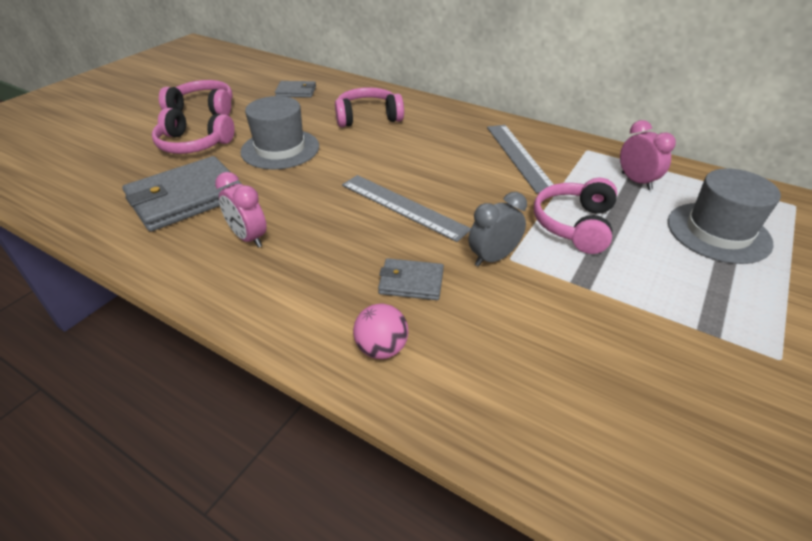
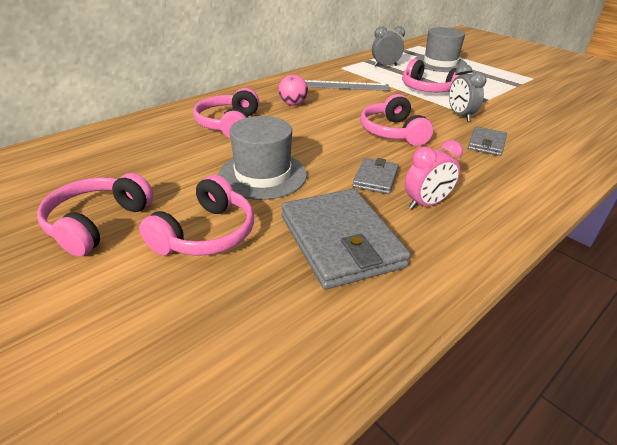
camera: 75 degrees left, 5 degrees down
(296, 92) = (122, 153): grey wallet -> grey wallet (375, 178)
(381, 348) = (554, 162): pink ball -> pink ball (293, 104)
(403, 206) = (393, 132): grey ruler -> pink headphones
(636, 181) = (385, 66): pink clock -> grey clock

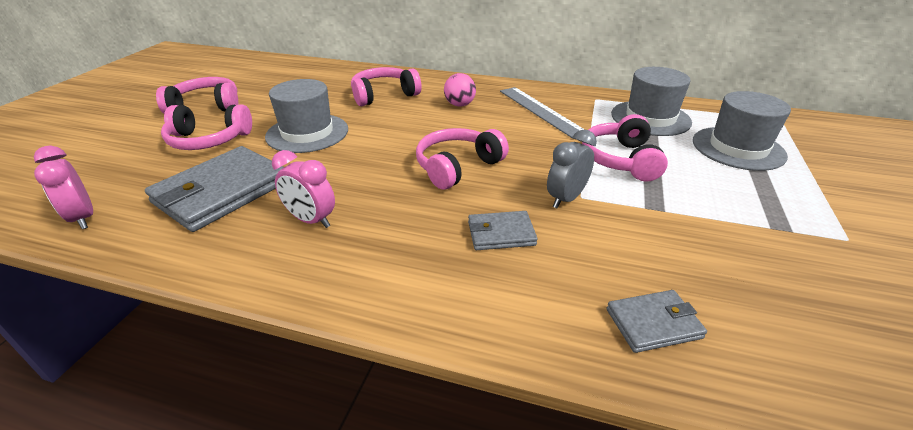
camera: 60 degrees right, 0 degrees up
(317, 349) = (83, 218): none -> pink clock
(375, 178) = (342, 182): grey wallet -> grey wallet (653, 323)
(385, 66) = (650, 118): grey clock -> grey hat

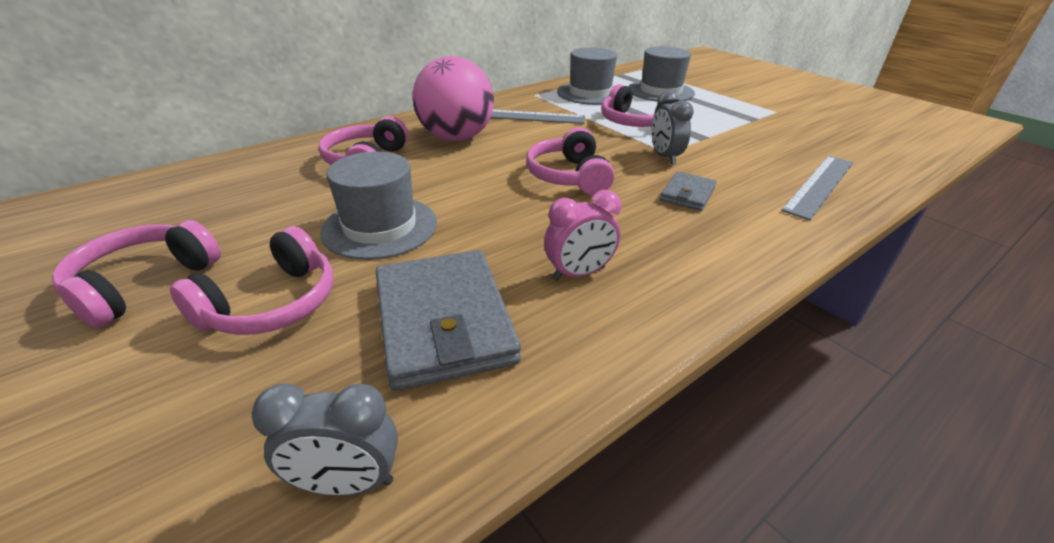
camera: 55 degrees left, 0 degrees up
(83, 218) = (347, 483): pink clock -> grey clock
(459, 105) = (456, 138): pink ball -> pink ball, size x2.12
(653, 323) = (820, 185): grey wallet -> grey ruler

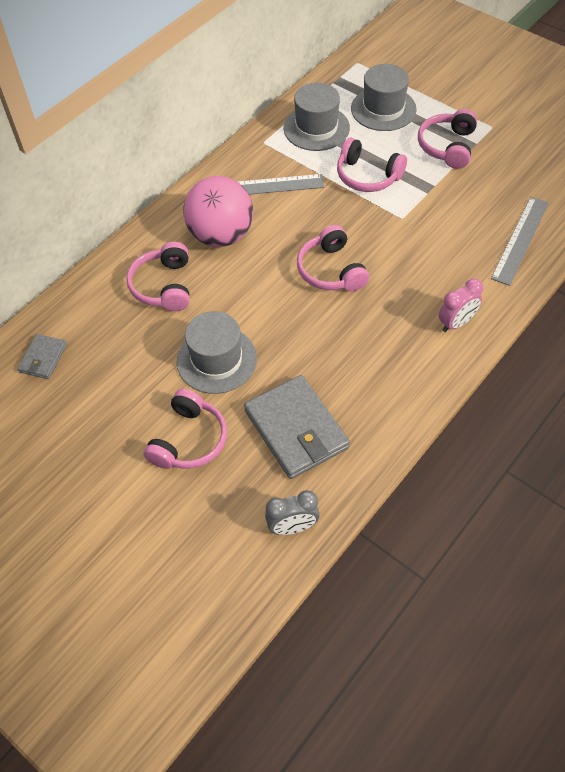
camera: 10 degrees left, 20 degrees up
(144, 283) = (98, 444): pink headphones -> pink headphones (447, 146)
(579, 274) = (364, 373): pink clock -> pink clock (456, 323)
(664, 157) = (401, 226): grey clock -> none
(687, 194) = (423, 274): grey wallet -> grey wallet (43, 358)

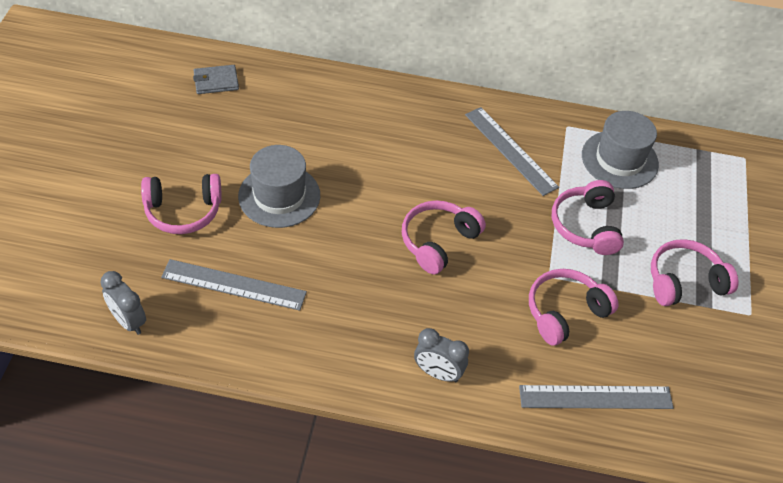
camera: 55 degrees right, 5 degrees down
(164, 286) = (339, 126): pink headphones -> pink headphones (565, 312)
(221, 235) = (425, 142): pink ball -> none
(296, 429) = (234, 284): grey wallet -> grey ruler
(383, 109) = (694, 205): grey hat -> none
(456, 323) = (438, 373): pink clock -> grey clock

